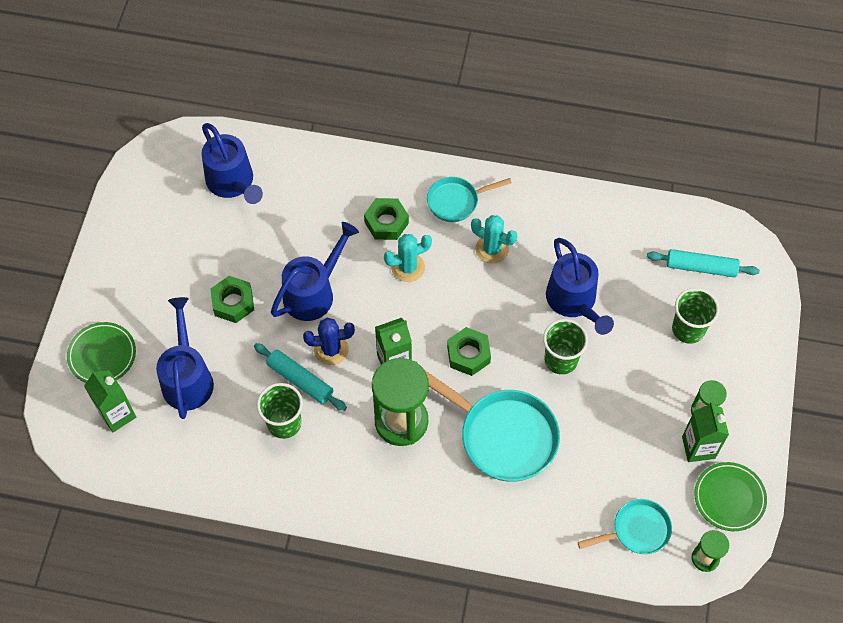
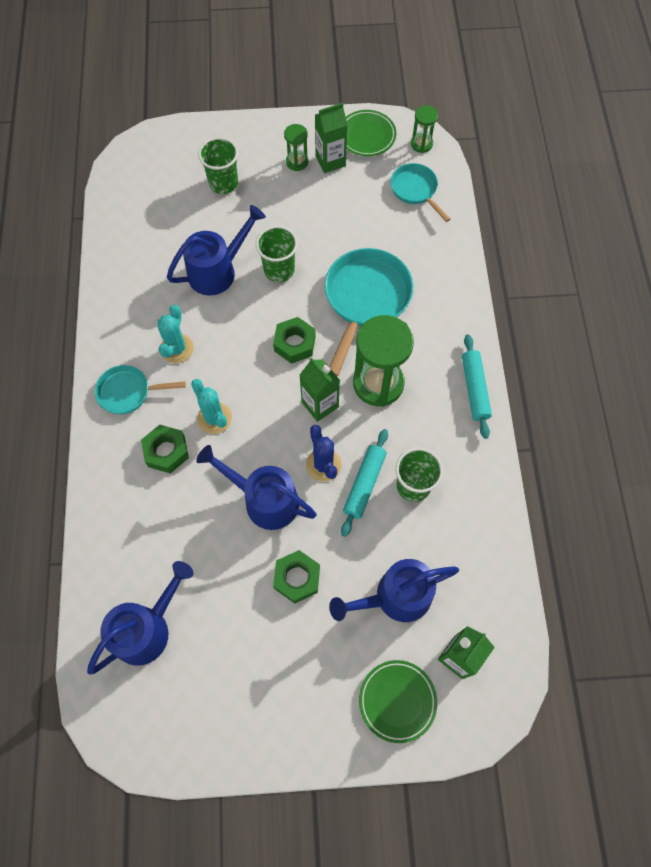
camera: 105 degrees left, 5 degrees up
(456, 201) = (128, 392): turquoise pan -> turquoise pan turned 120 degrees clockwise
(701, 267) = (160, 183): turquoise rolling pin -> turquoise rolling pin (474, 389)

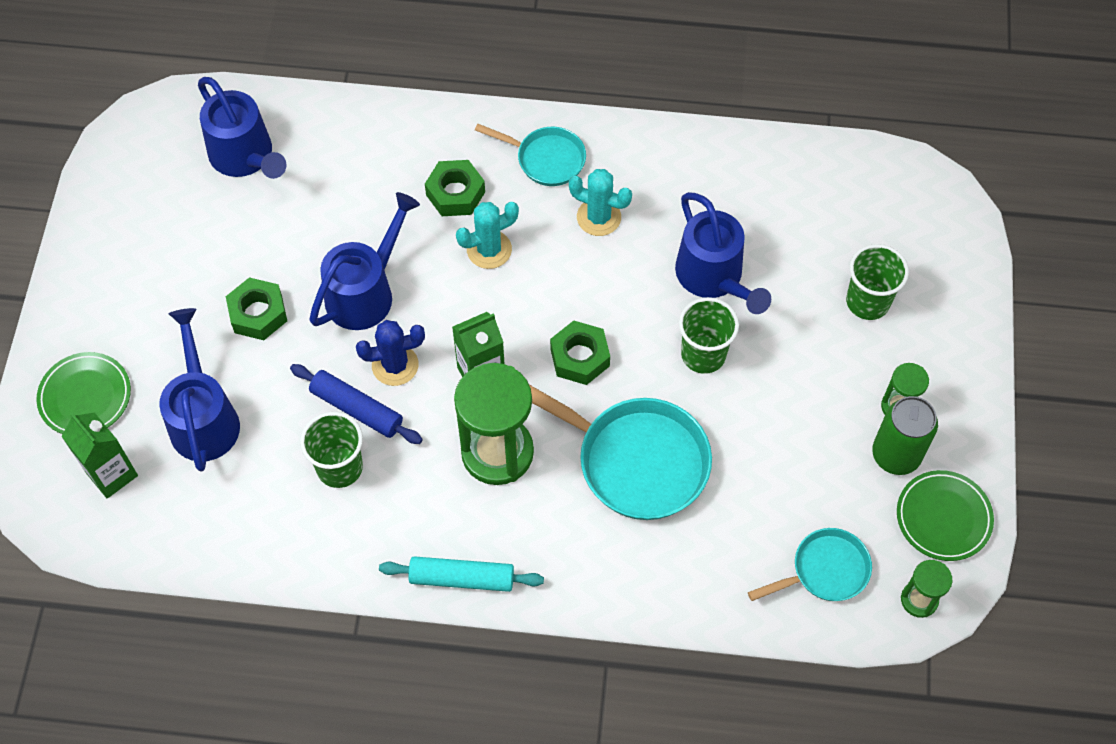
camera: 100 degrees right, 5 degrees down
(128, 392) = (546, 159): turquoise pan -> turquoise pan turned 105 degrees clockwise
(330, 161) = (896, 455): green carton -> green can
(364, 484) = (357, 409): turquoise rolling pin -> blue rolling pin

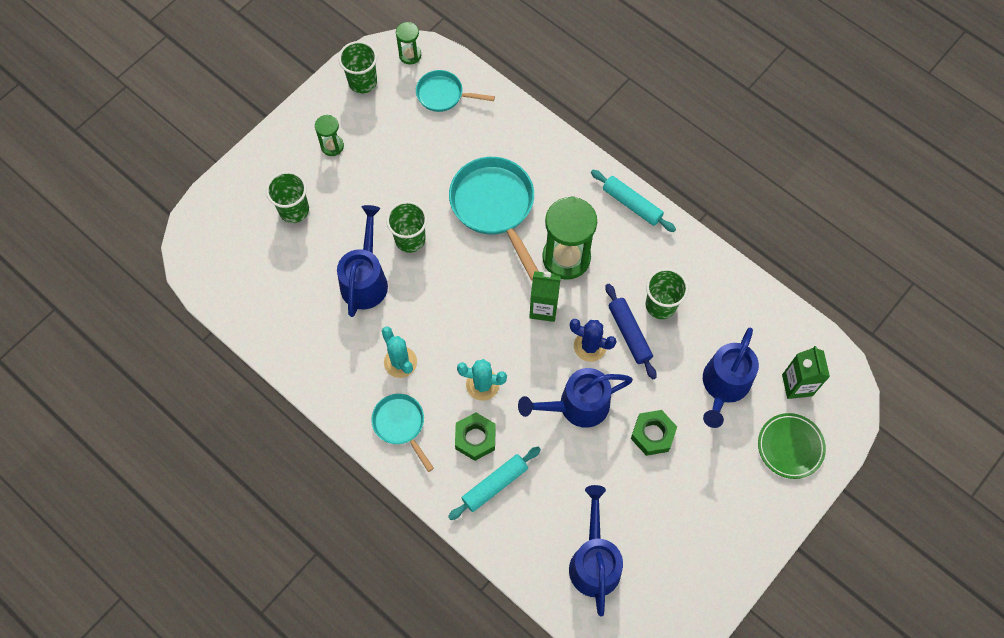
camera: 145 degrees left, 5 degrees up
(401, 163) = (495, 485): none -> turquoise rolling pin
(580, 357) = (480, 282): green nut -> none
(896, 455) = (357, 124): green can -> none
(943, 518) = (362, 82): green plate -> green cup

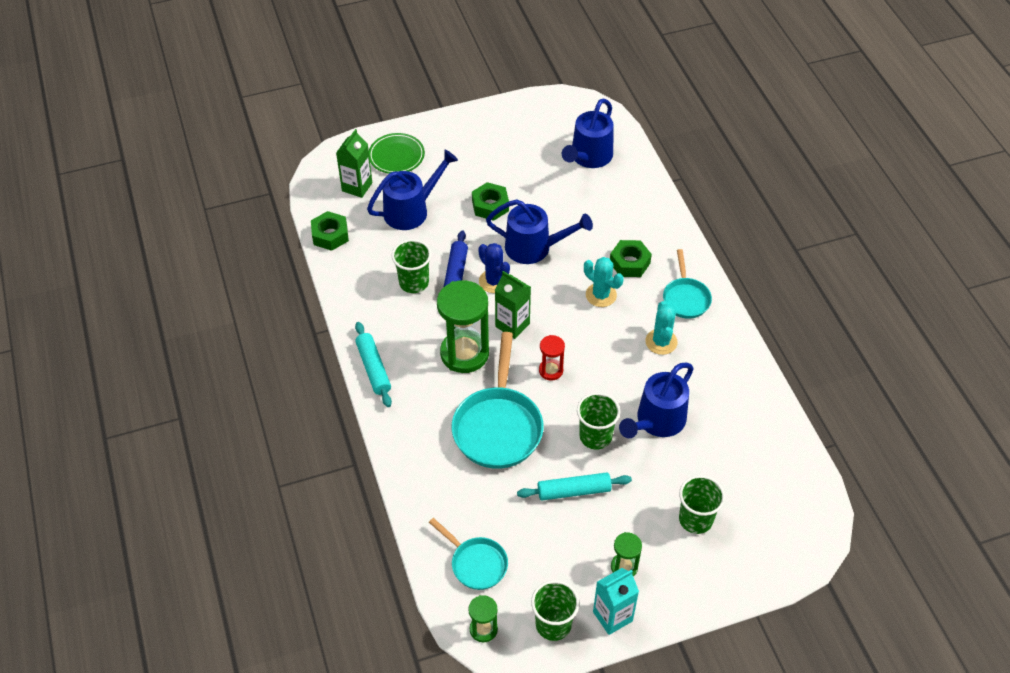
camera: 150 degrees left, 15 degrees down
(323, 108) = (612, 616): none -> turquoise carton
(482, 281) = (551, 370): none -> red hourglass
(495, 485) = (633, 228): turquoise rolling pin -> turquoise rolling pin (574, 491)
(775, 315) = (330, 235): none -> green nut

